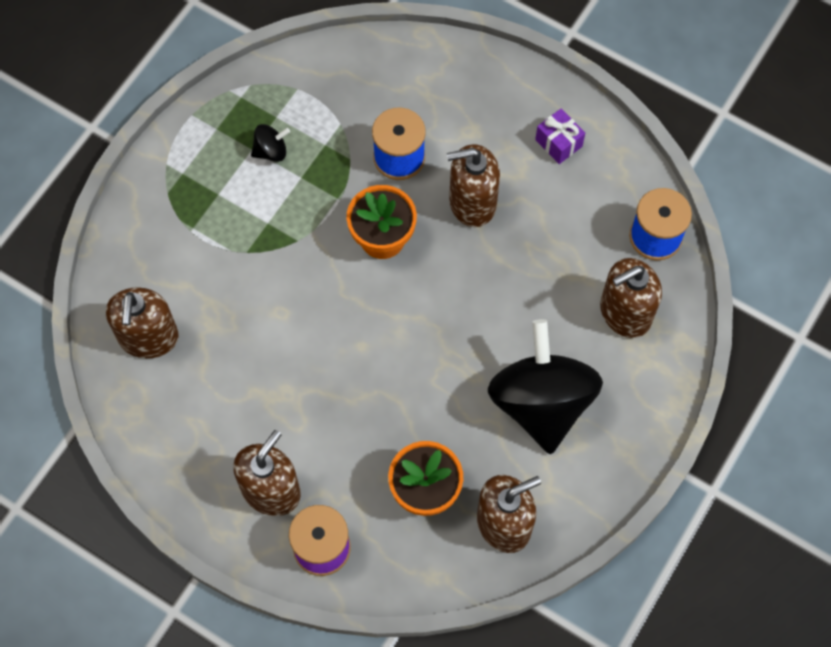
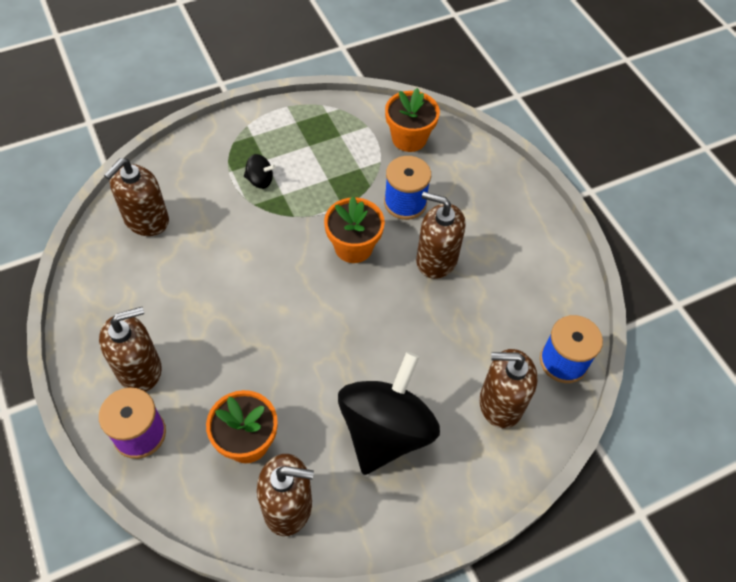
camera: 30 degrees right, 10 degrees down
(271, 151) = (320, 153): black spinning top -> black spinning top (260, 180)
(351, 78) = (409, 138): none -> orange flower pot
(558, 143) = (530, 255): purple gift -> none

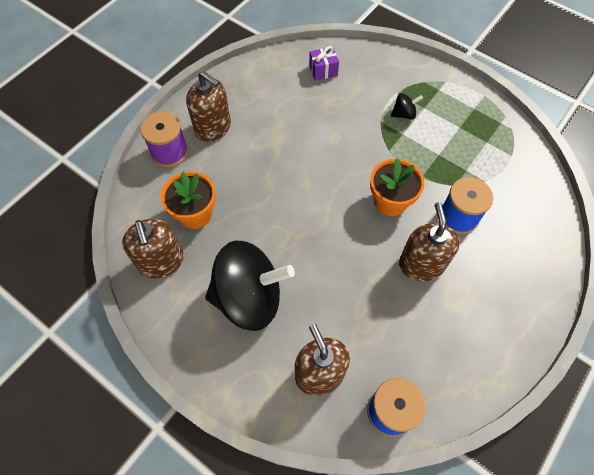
camera: 65 degrees right, 5 degrees up
(146, 220) = (323, 70): brown soap dispenser -> purple gift
(260, 180) = (404, 114): black spinning top -> black spinning top turned 90 degrees counterclockwise
(409, 138) = (524, 190): orange flower pot -> none

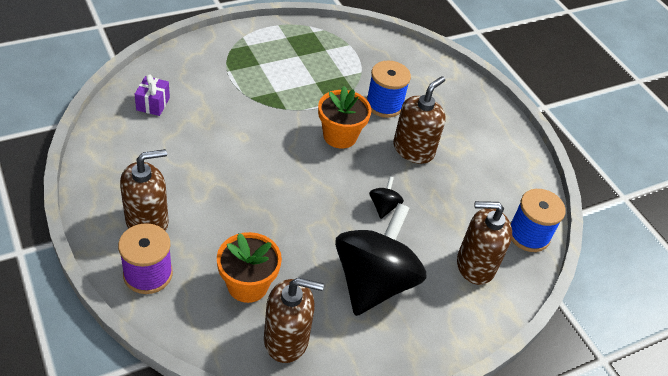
camera: 70 degrees left, 15 degrees down
(404, 114) = (255, 79): black spinning top -> black spinning top (383, 206)
(421, 265) = (413, 150): brown soap dispenser -> brown soap dispenser turned 105 degrees clockwise

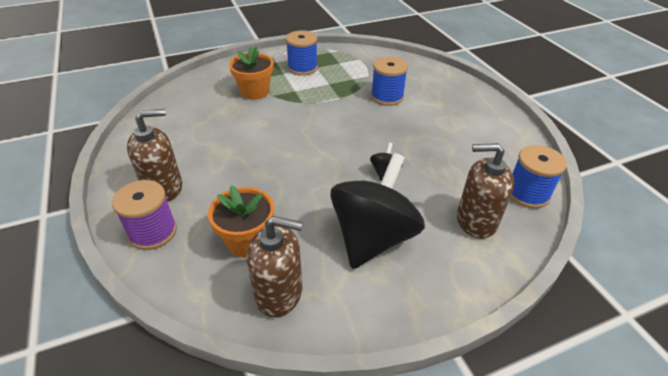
camera: 10 degrees right, 5 degrees down
(153, 104) = (190, 101): purple gift -> none
(282, 56) = (302, 68): none -> blue spool
(340, 136) = (347, 119): orange flower pot -> orange flower pot (255, 92)
(413, 150) = (412, 128): brown soap dispenser -> none

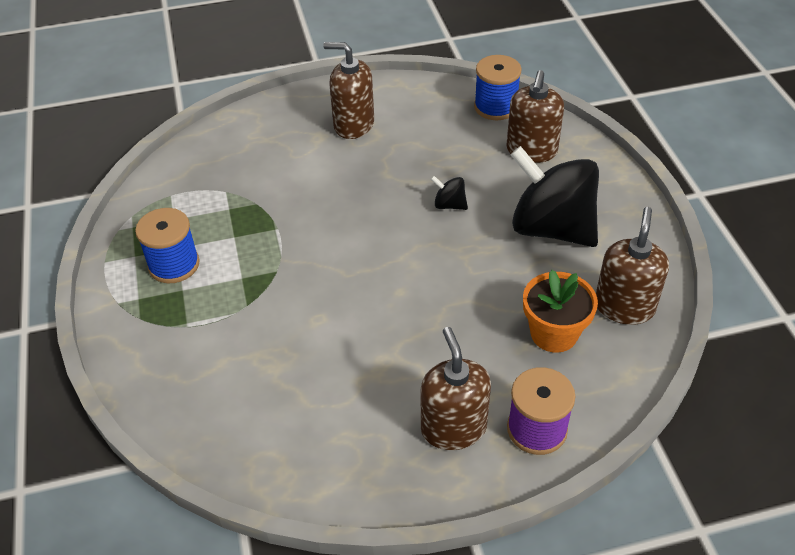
camera: 80 degrees left, 5 degrees up
(255, 92) = (229, 328): orange flower pot -> none
(387, 97) = (289, 180): blue spool -> none
(458, 117) = (353, 124): none -> brown soap dispenser

